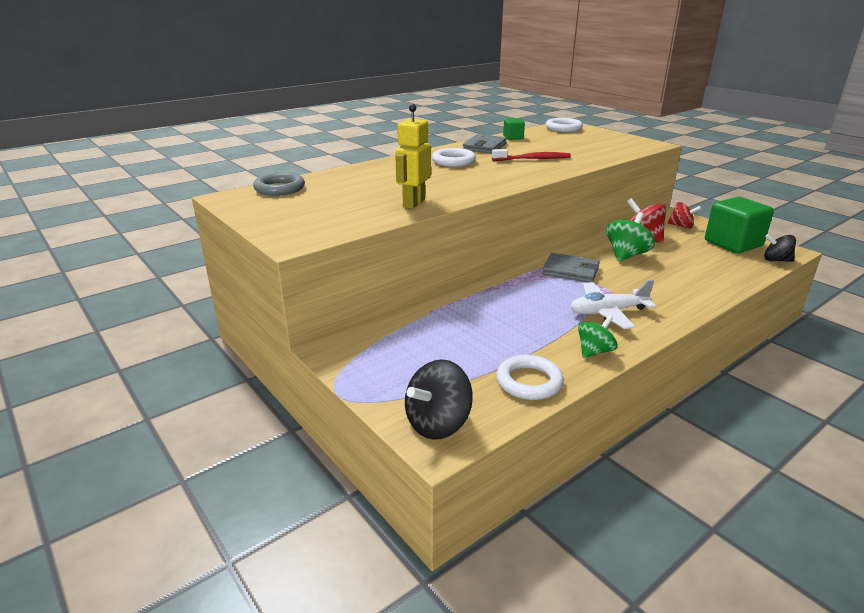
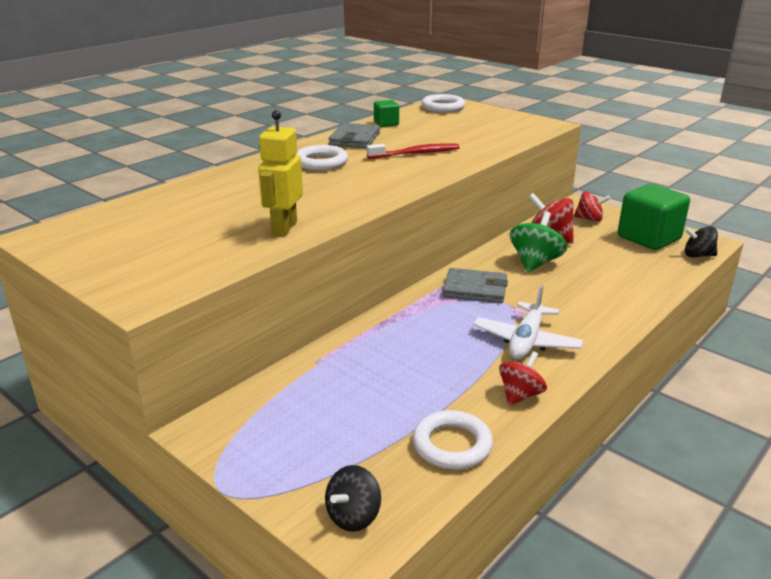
camera: 10 degrees left, 0 degrees up
(279, 188) = (107, 217): grey ring -> none
(438, 423) = (353, 516): black spinning top -> black spinning top, size x0.66
(594, 351) = (520, 395): green spinning top -> red spinning top
(607, 312) = (526, 341): white plane -> white plane turned 45 degrees counterclockwise

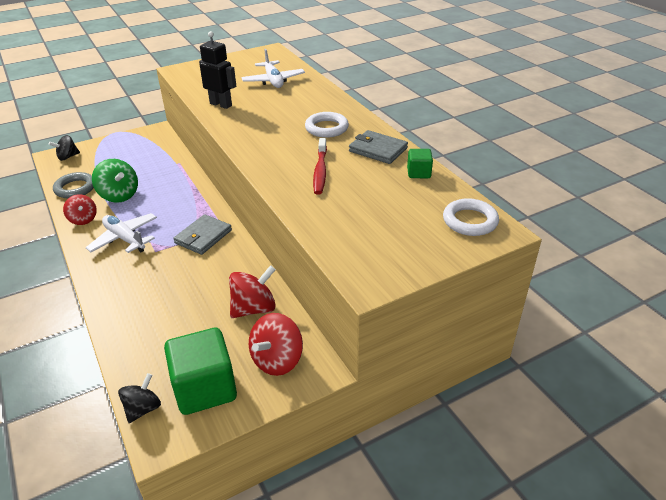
camera: 110 degrees right, 10 degrees up
(184, 210) = (273, 81): none -> white plane
(284, 228) = (221, 104): yellow robot -> black robot
(353, 516) = (67, 157): black spinning top -> black spinning top turned 90 degrees counterclockwise
(452, 445) = (75, 188): white ring -> grey ring
(535, 263) = (217, 281): green spinning top -> green spinning top (119, 195)
(589, 219) = (277, 360): red spinning top -> red spinning top, size x1.52

